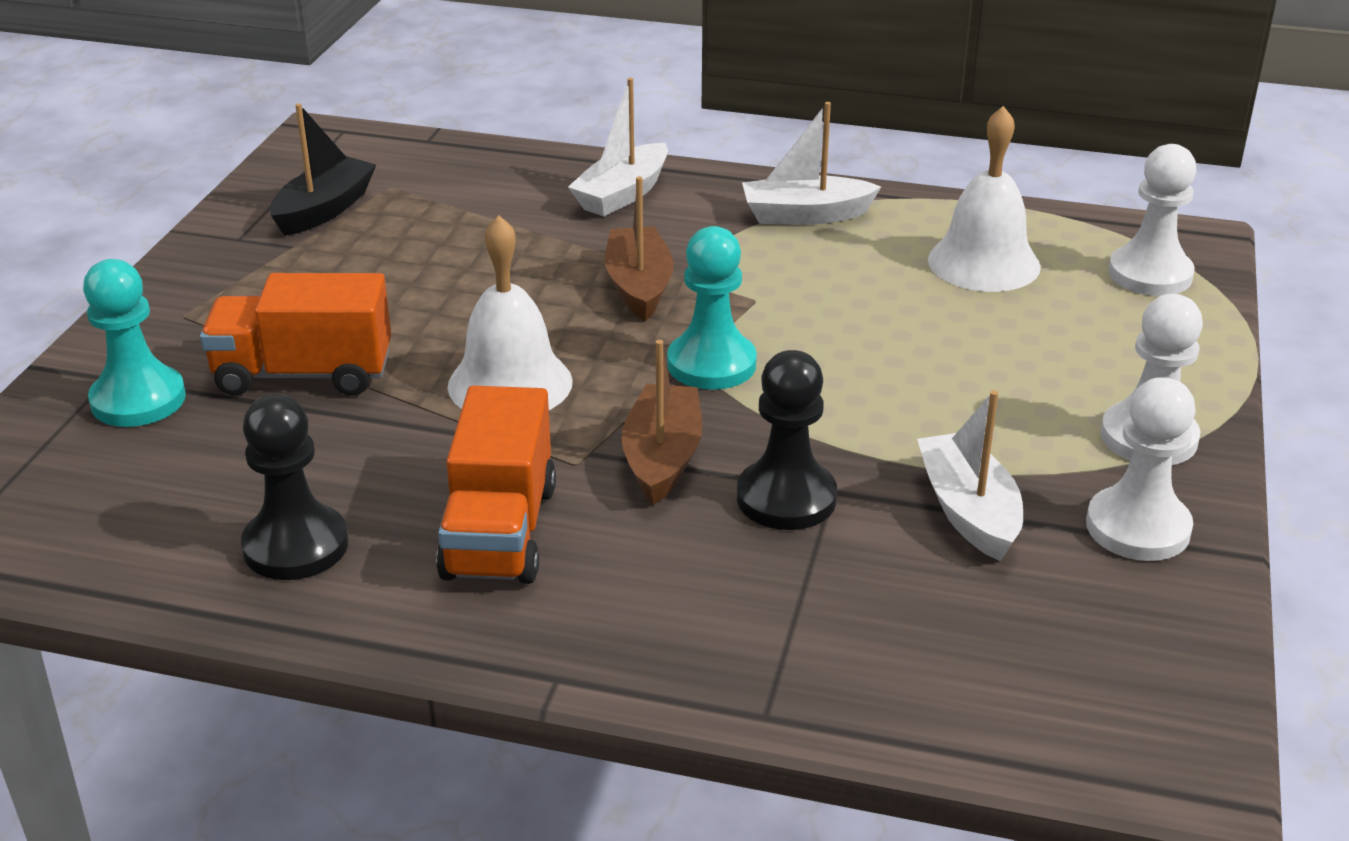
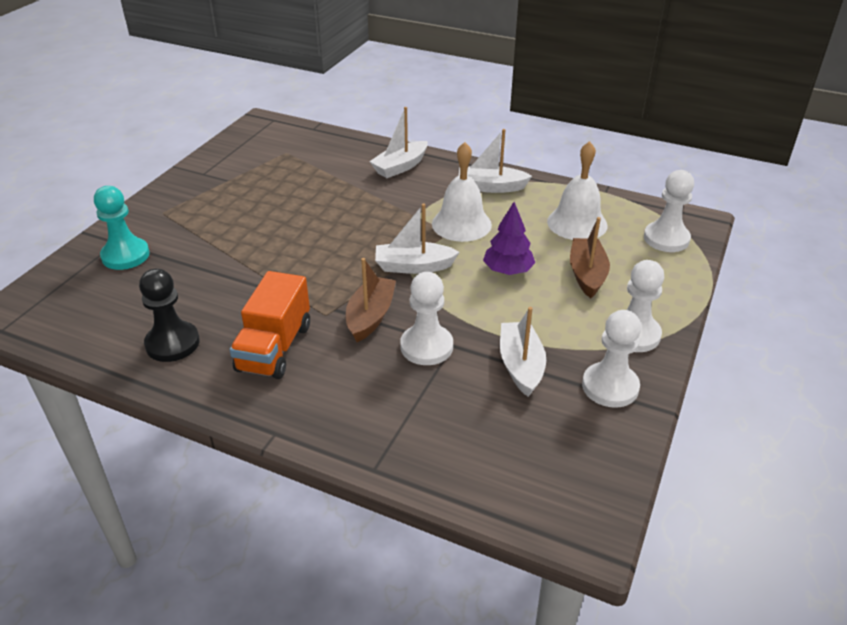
camera: 10 degrees right, 5 degrees up
(303, 374) = (208, 250): orange truck -> none
(324, 210) = (249, 162): black boat -> none
(510, 383) = (308, 266): white bell -> white bell (461, 224)
(639, 286) = (391, 219): brown boat -> brown boat (587, 274)
(711, 364) = (413, 266): turquoise pawn -> white boat
(786, 498) = (426, 347): black pawn -> white pawn
(888, 354) = (508, 270): none -> purple tree

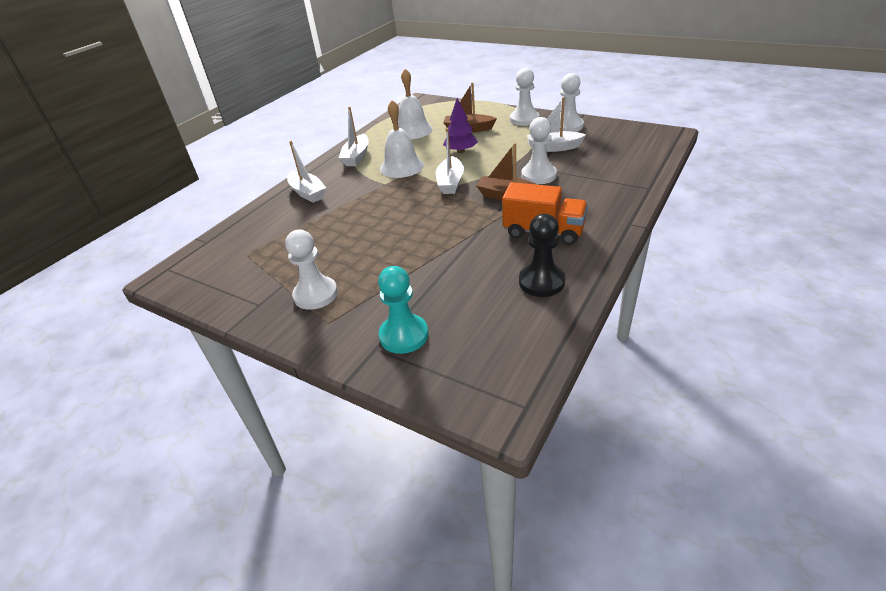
camera: 80 degrees left, 0 degrees up
(666, 239) = (436, 108): white pawn -> white pawn (315, 294)

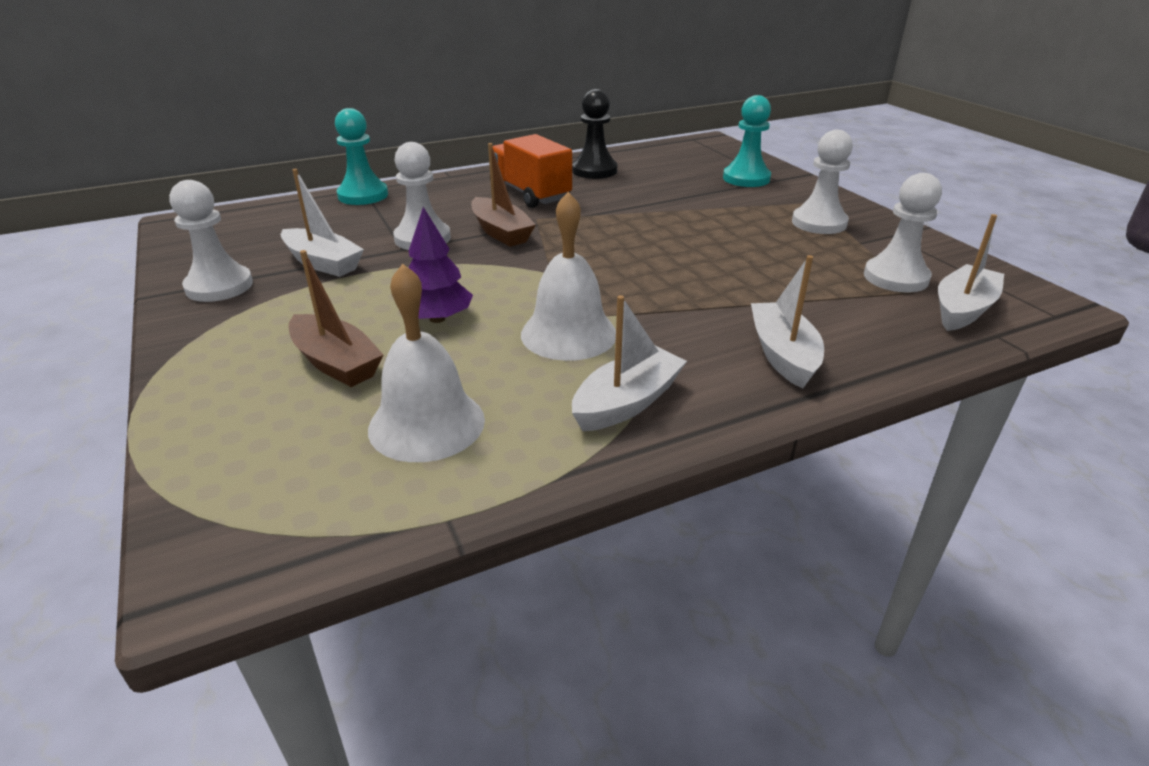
camera: 150 degrees left, 5 degrees down
(450, 182) = (536, 274): white boat -> white boat (962, 309)
(524, 119) = (222, 334): white pawn -> white pawn (896, 277)
(635, 183) = (363, 195): none -> turquoise pawn

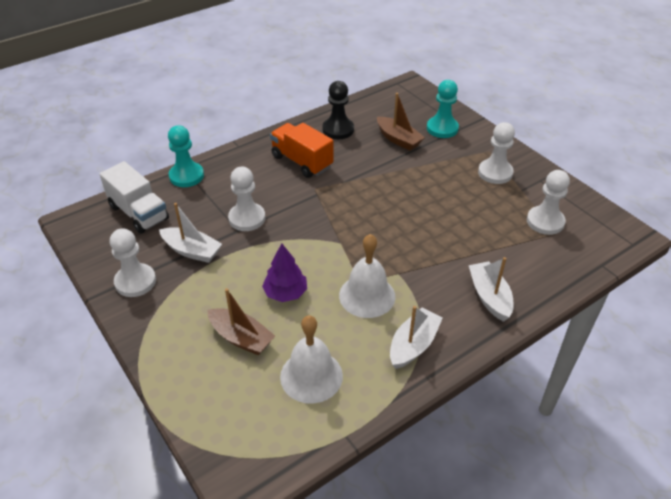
camera: 10 degrees left, 10 degrees up
(275, 222) = (139, 213): none -> white truck
(501, 232) = (296, 206): brown boat -> brown boat (398, 139)
(962, 309) = (583, 246): white boat -> none

